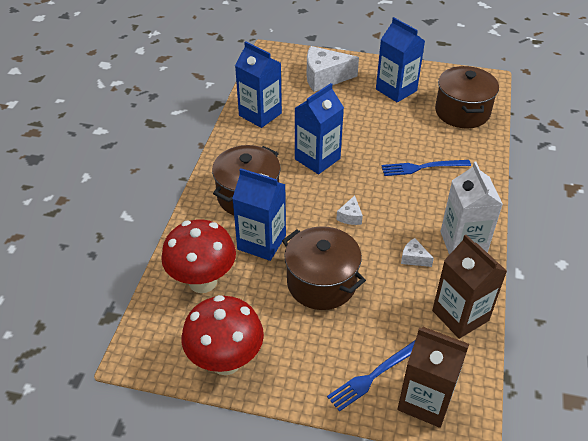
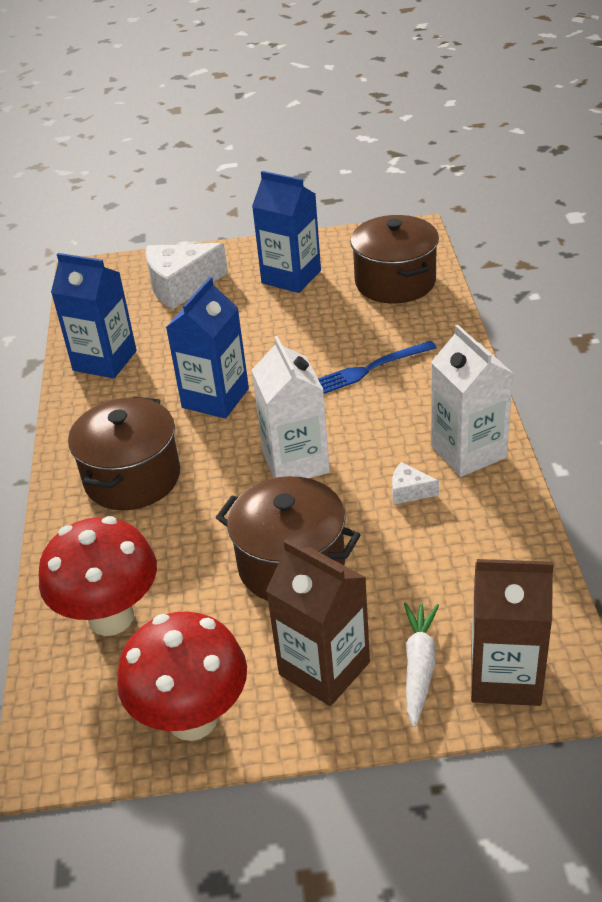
camera: 15 degrees left, 5 degrees down
(261, 242) = (179, 535): blue carton -> none
(350, 216) = (295, 462): white cheese -> white carton
(374, 375) = (419, 666): blue fork -> white carrot
(460, 315) = (505, 547): brown carton -> brown carton (324, 668)

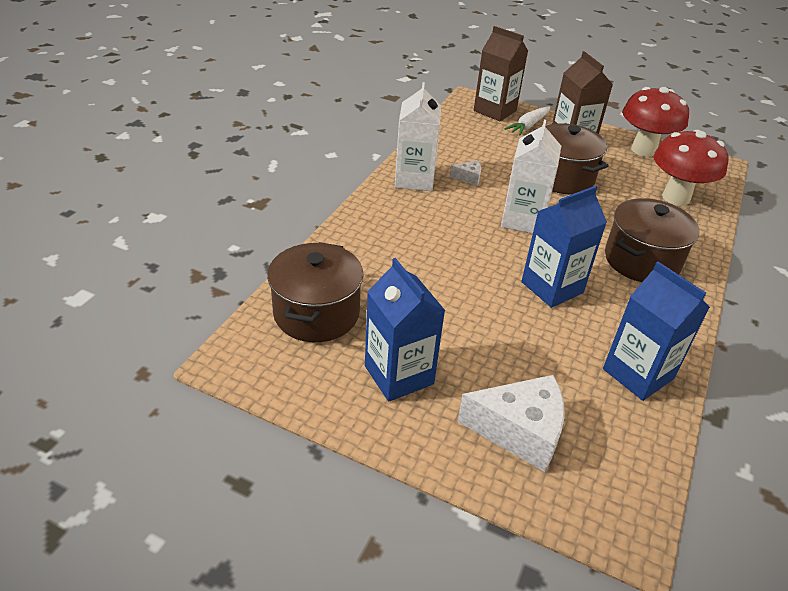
camera: 155 degrees left, 0 degrees up
(370, 368) = (418, 251): blue fork -> none
(409, 491) = (468, 178): white cheese -> white cheese turned 45 degrees counterclockwise

